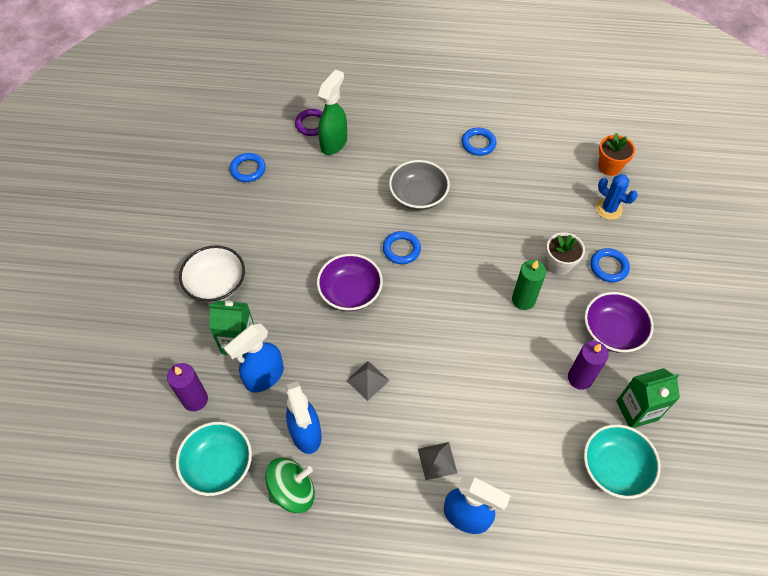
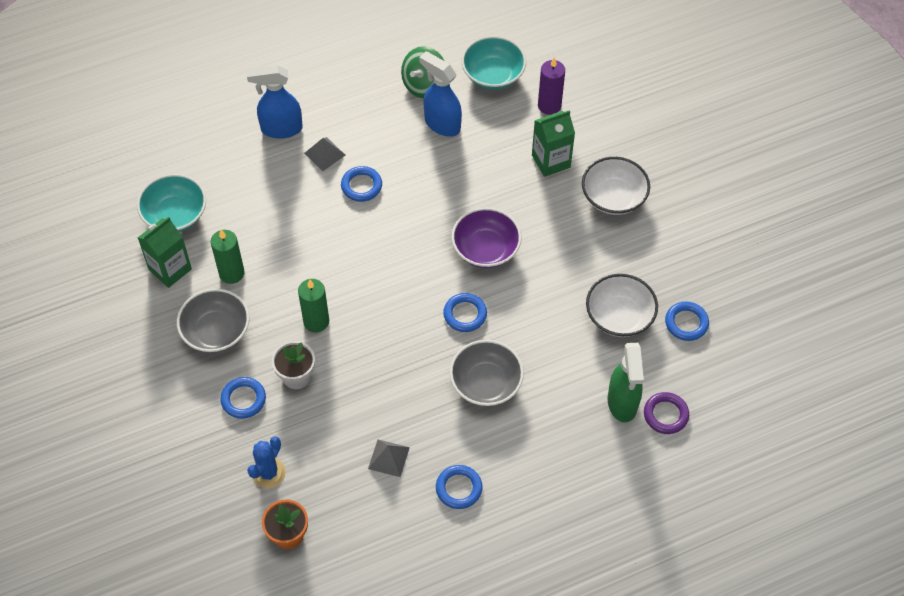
camera: 150 degrees right, 0 degrees up
(264, 377) = (507, 146): blue spray bottle -> none
(290, 195) = (619, 316): none -> white bowl
(367, 380) = (419, 184): grey pyramid -> grey pyramid (389, 458)
(420, 406) = (361, 186): none -> blue ring
(580, 378) = (231, 273): purple candle -> green candle
(608, 209) = (268, 473): blue cactus -> blue cactus turned 75 degrees counterclockwise
(612, 331) = (216, 331): purple bowl -> grey bowl

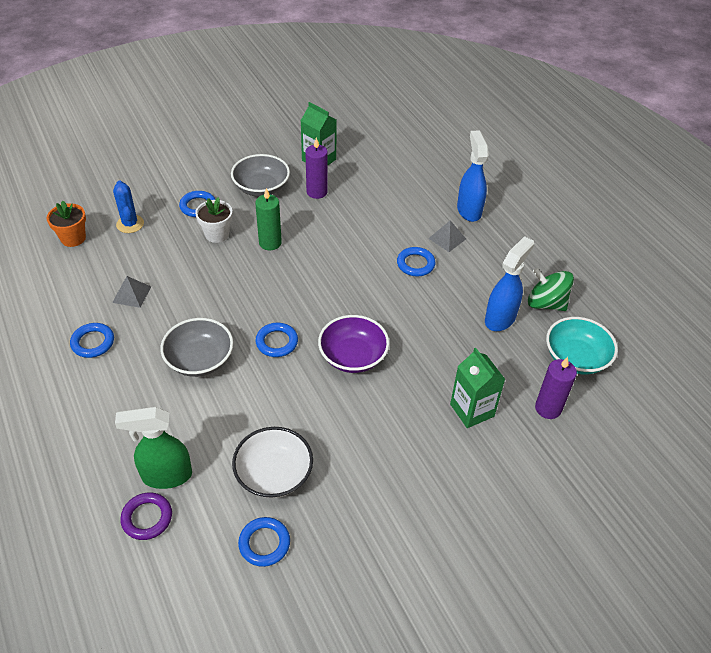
camera: 85 degrees right, 10 degrees down
(175, 215) = (370, 158): turquoise bowl -> none
(231, 273) = (317, 192): green candle -> purple candle
(268, 473) = (130, 224): blue cactus -> blue cactus turned 45 degrees clockwise
(613, 197) = (432, 470): white bowl -> none

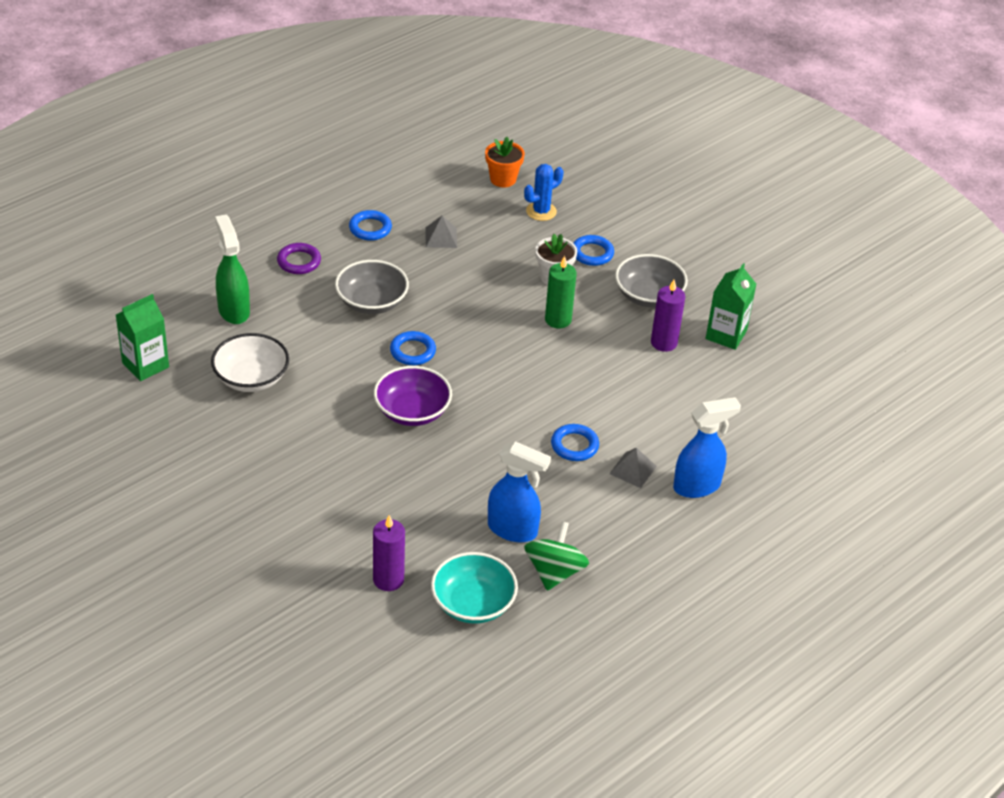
camera: 75 degrees right, 5 degrees down
(147, 518) = (189, 309): purple ring -> purple ring (299, 261)
(264, 543) = (178, 385): blue ring -> none
(472, 410) = (367, 514): green carton -> green carton (145, 365)

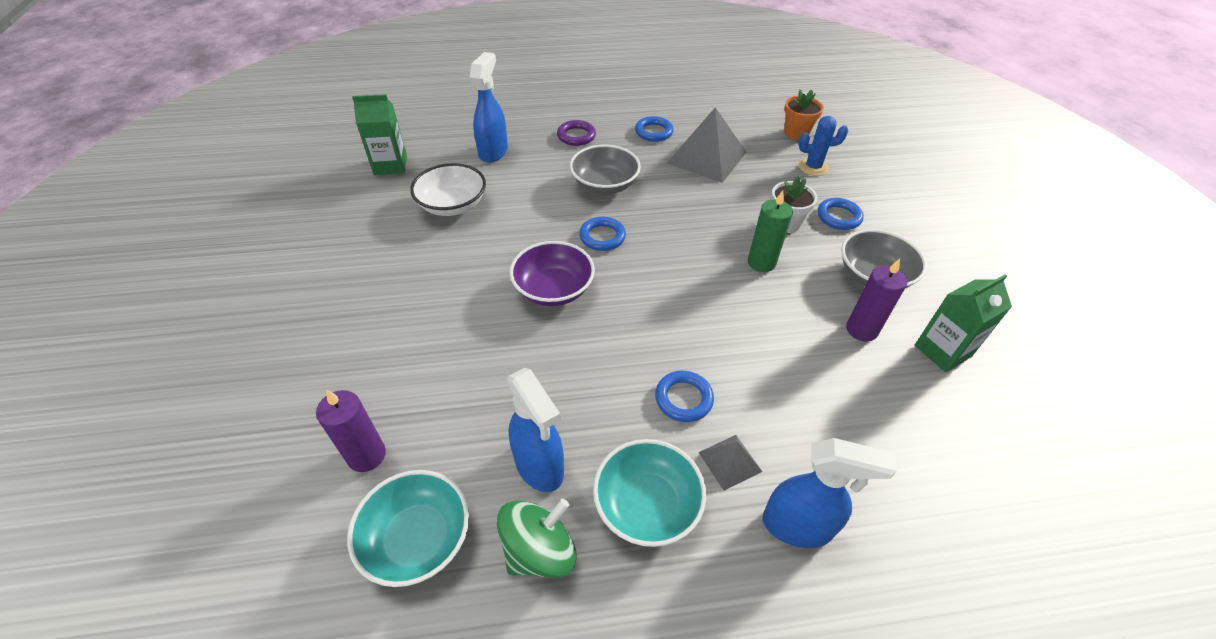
camera: 35 degrees right, 5 degrees up
(233, 310) = (493, 151): green spray bottle -> blue spray bottle
(441, 237) = (706, 157): grey pyramid -> grey pyramid, size x2.05
(600, 518) = (647, 505): none -> turquoise bowl

